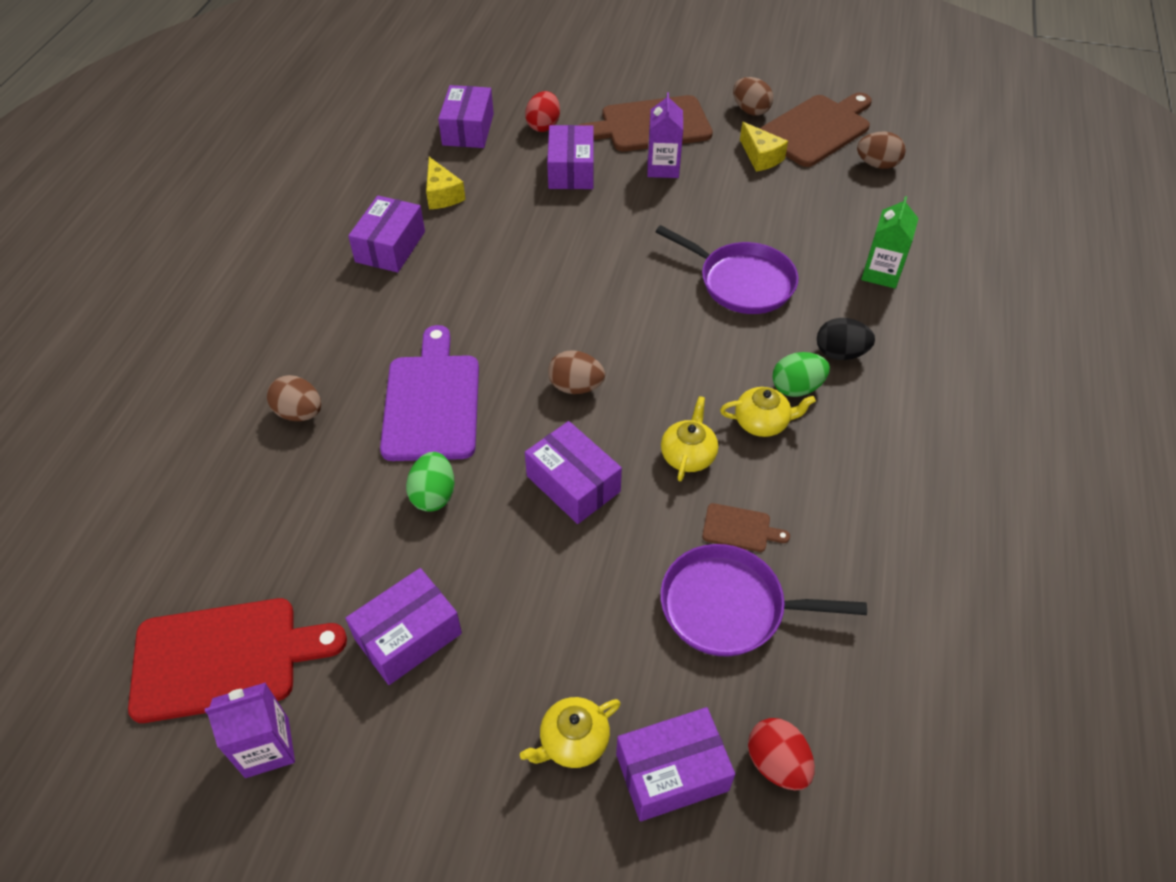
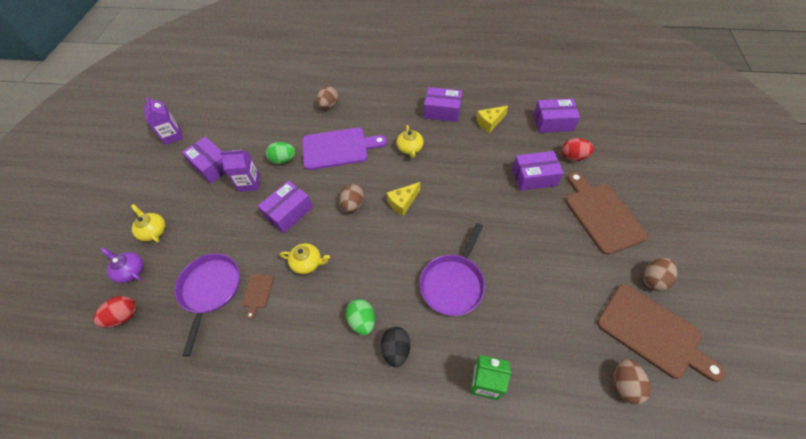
camera: 85 degrees right, 5 degrees up
(225, 658) = (210, 115): red cutting board -> none
(663, 168) = (556, 227): purple carton -> purple carton (249, 183)
(672, 772) = (130, 271): purple box -> purple teapot
(760, 157) = (595, 290): yellow cheese -> yellow cheese (403, 202)
(762, 422) = (333, 301): yellow teapot -> yellow teapot (410, 148)

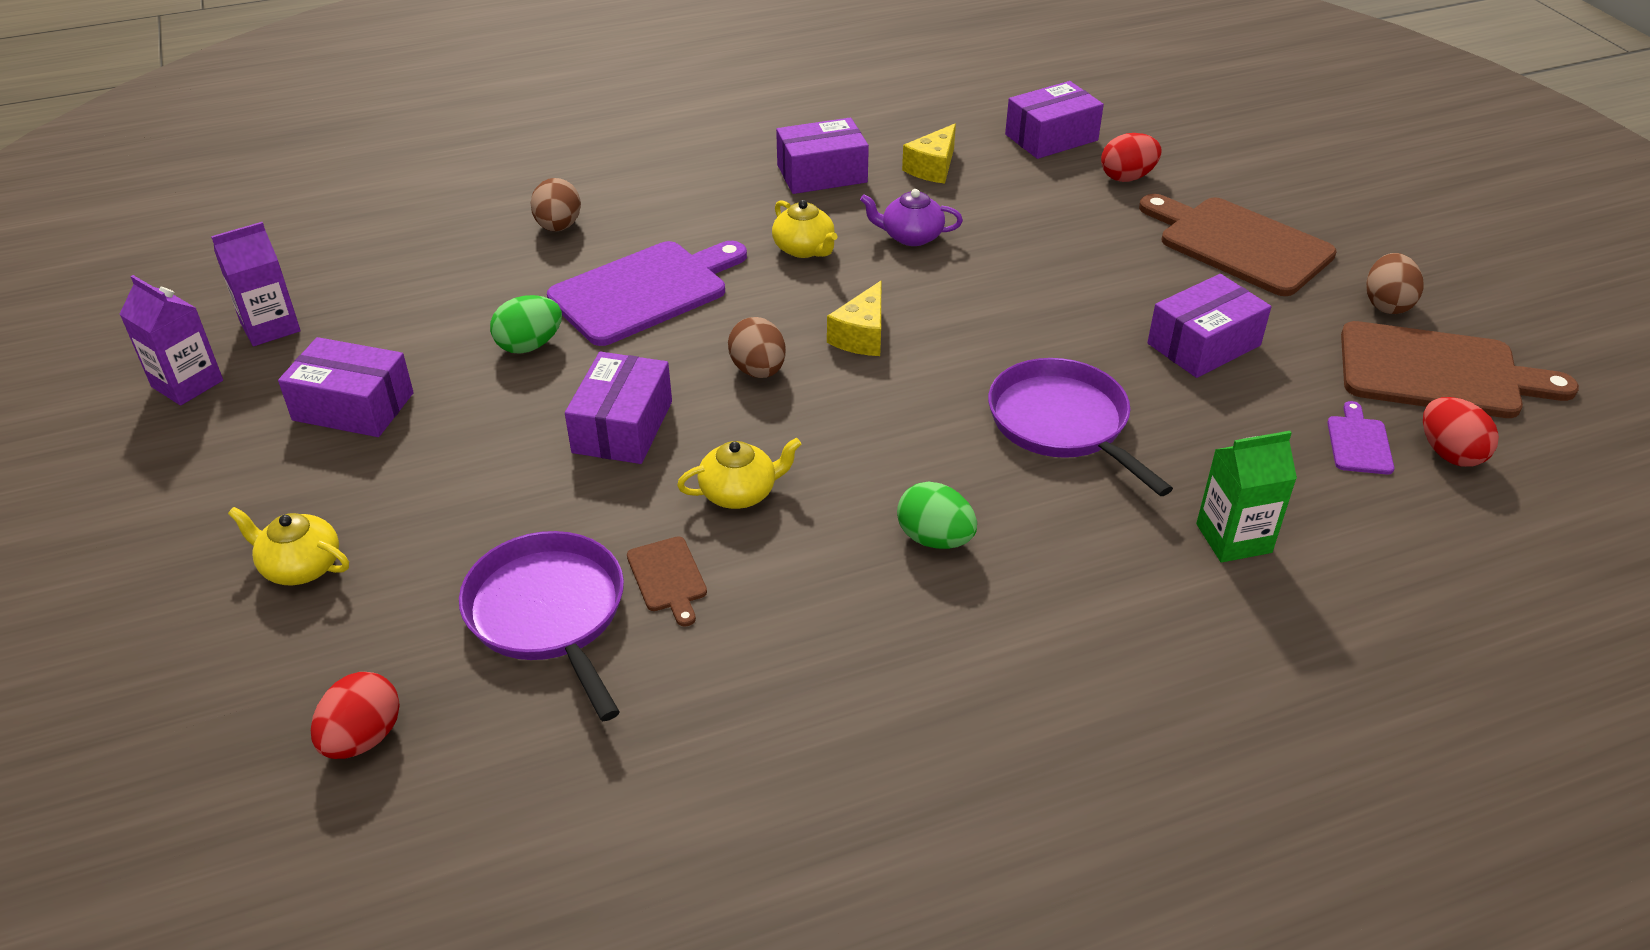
camera: 30 degrees left, 15 degrees down
(130, 271) = (304, 655): purple teapot -> purple teapot (911, 236)
(249, 183) = (480, 408): purple carton -> purple carton (270, 327)
(396, 350) = (1037, 555): black egg -> none
(453, 284) = (1062, 423): purple pan -> purple pan turned 150 degrees clockwise
(534, 177) = (1082, 225): purple box -> purple box (1203, 344)
(582, 356) = (1359, 442): none -> purple cutting board
(624, 384) = (1449, 453): brown egg -> red egg

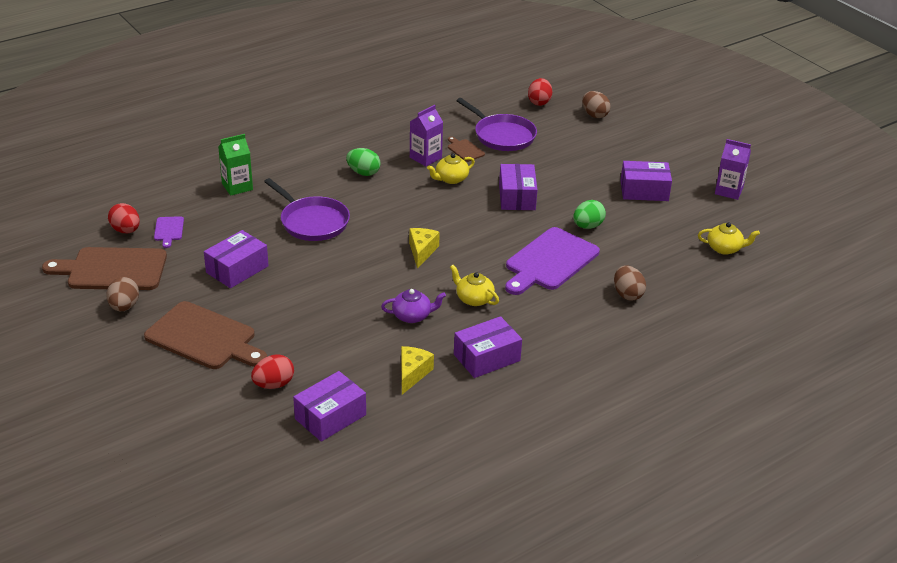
camera: 165 degrees right, 5 degrees down
(270, 327) = (722, 219): purple carton -> purple carton (425, 158)
(300, 566) = (606, 138): yellow teapot -> yellow teapot (725, 248)
(758, 370) = (467, 228): brown egg -> brown egg (594, 115)

